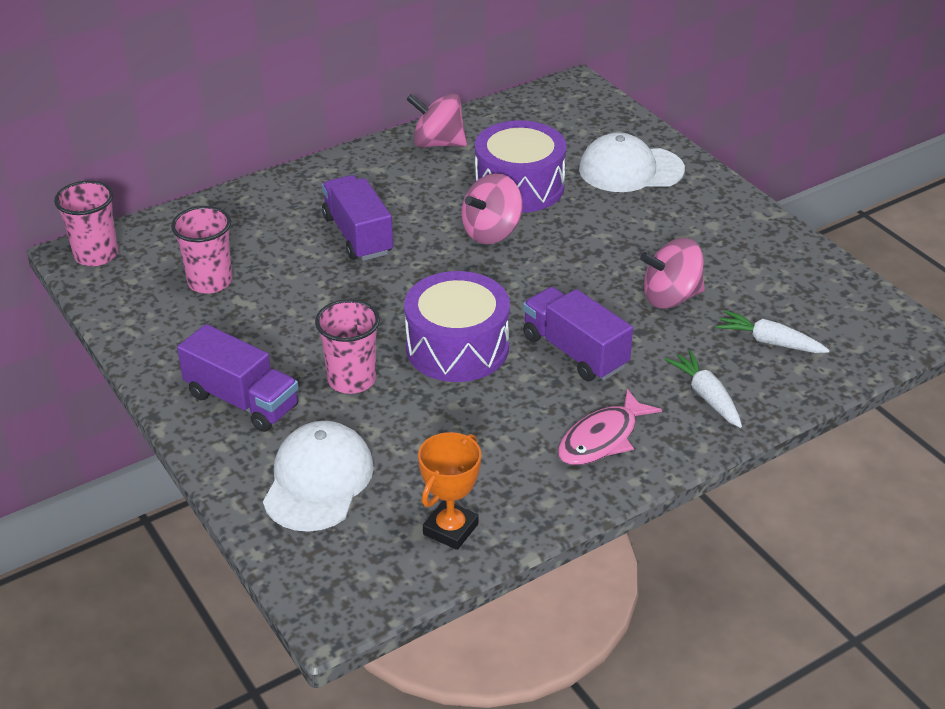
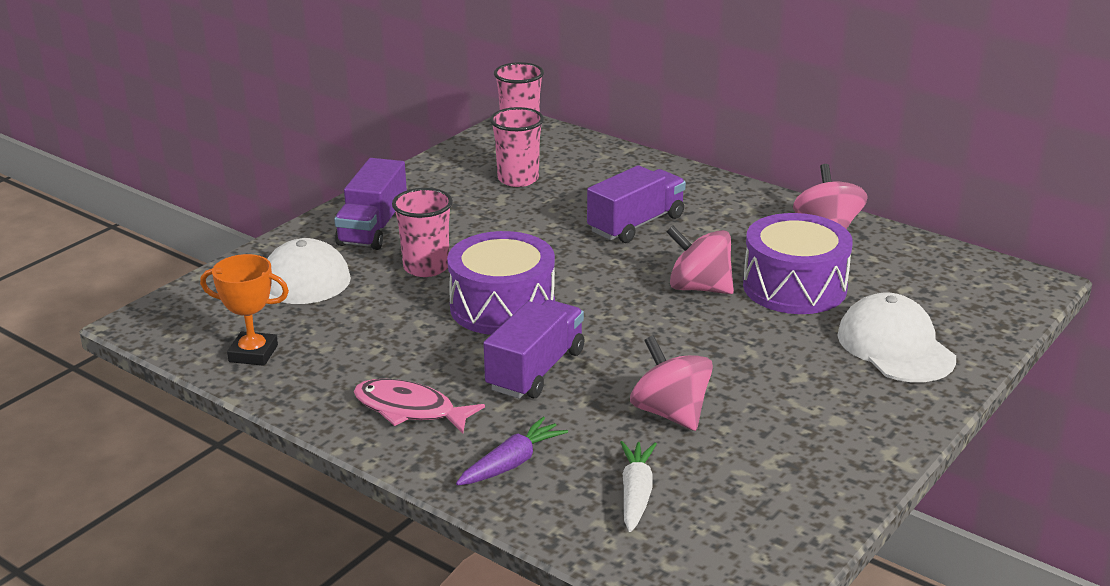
camera: 70 degrees right, 10 degrees down
(706, 396) = (512, 463): white carrot -> purple carrot

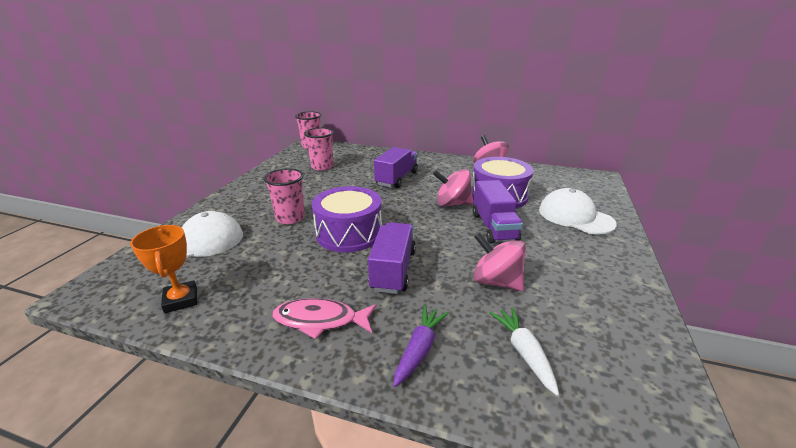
camera: 20 degrees left, 0 degrees up
(253, 353) = (181, 300): orange trophy -> orange trophy turned 75 degrees clockwise
(373, 228) = (248, 201): purple truck -> purple truck (493, 227)

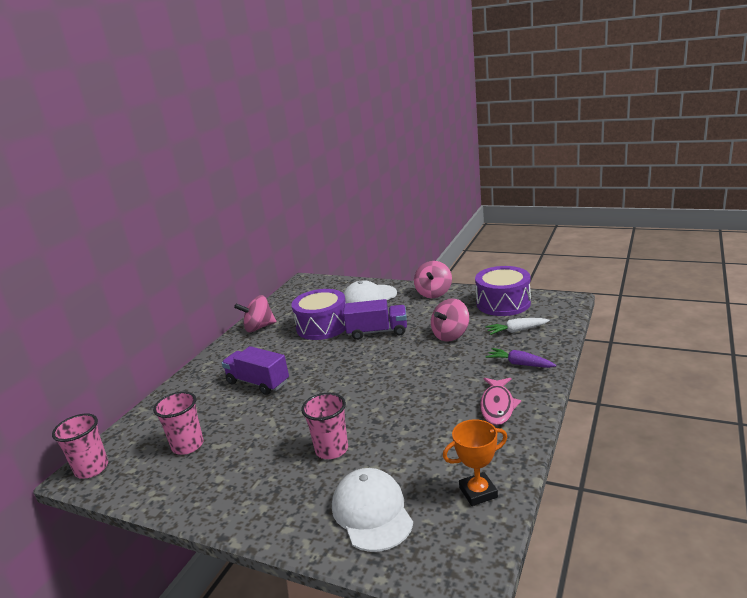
camera: 80 degrees left, 5 degrees down
(349, 233) = (373, 405): purple drum -> purple drum (503, 303)
(393, 270) = (435, 377): purple truck -> none
(452, 204) = (331, 349): pink spinning top -> pink spinning top (434, 293)

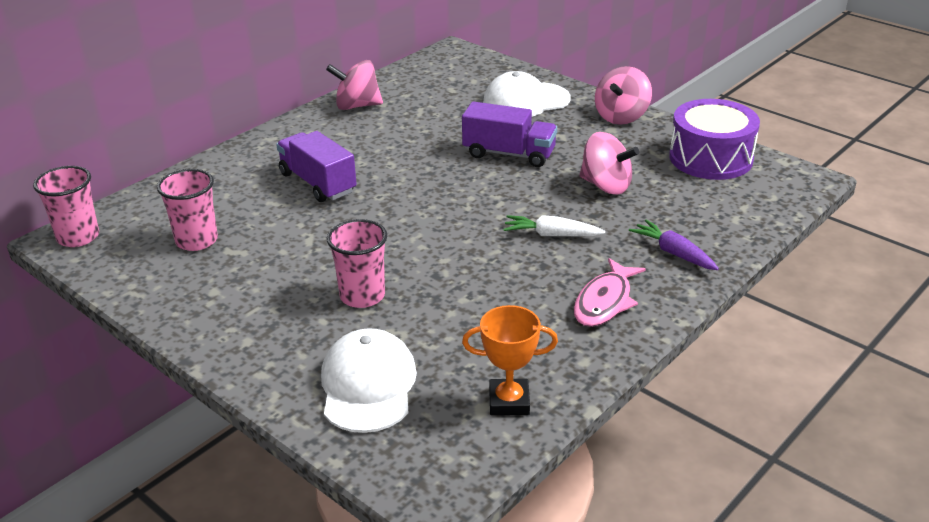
camera: 15 degrees right, 10 degrees up
(322, 326) = (440, 126): purple drum -> none
(451, 335) = (606, 186): pink spinning top -> pink spinning top turned 120 degrees counterclockwise
(516, 331) = (702, 204): white carrot -> white carrot (551, 235)

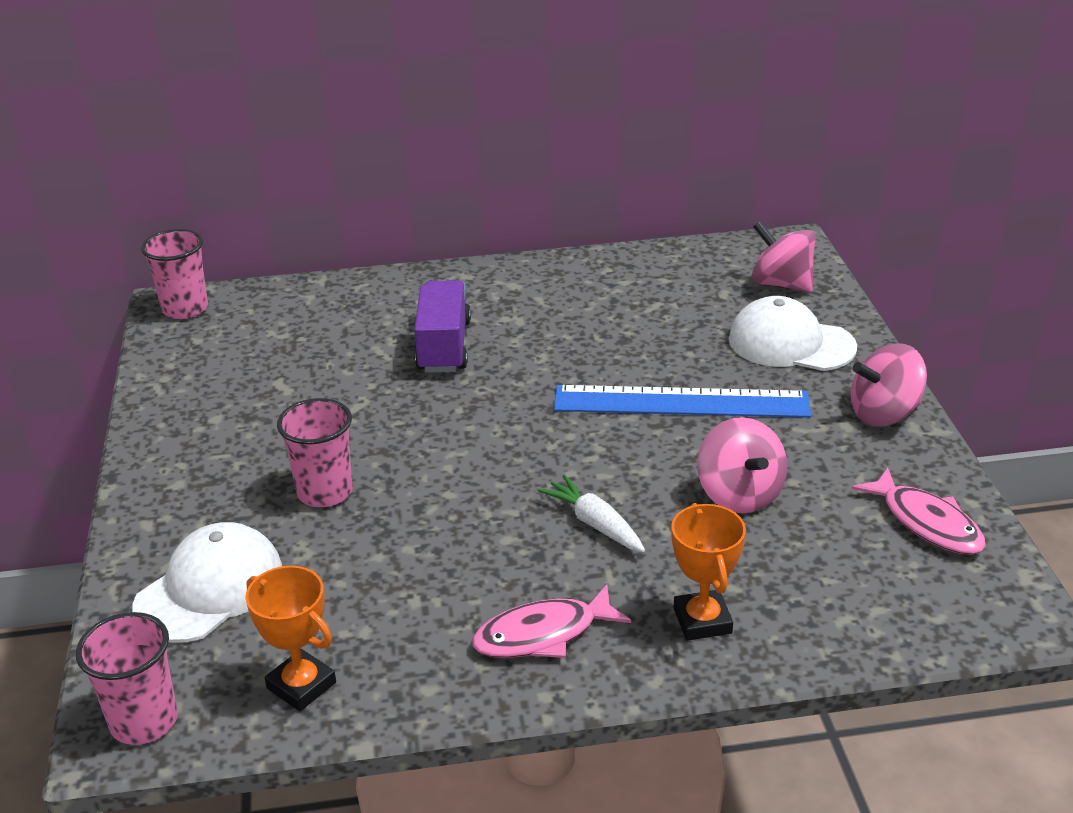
camera: 40 degrees right, 0 degrees up
(196, 240) = (266, 358): pink cup -> pink cup (144, 721)
(357, 106) = (596, 272): pink spinning top -> pink spinning top (781, 284)
(509, 154) = (681, 402): purple truck -> blue ruler
(674, 253) = (702, 620): purple carrot -> orange trophy
(710, 158) = (926, 523): purple drum -> pink fish

